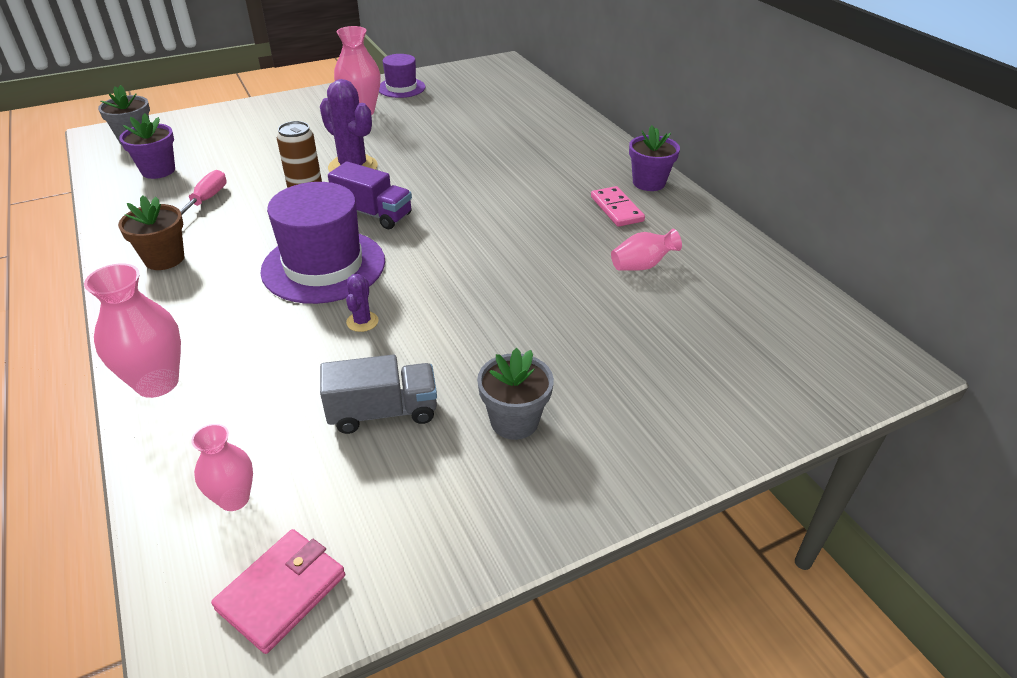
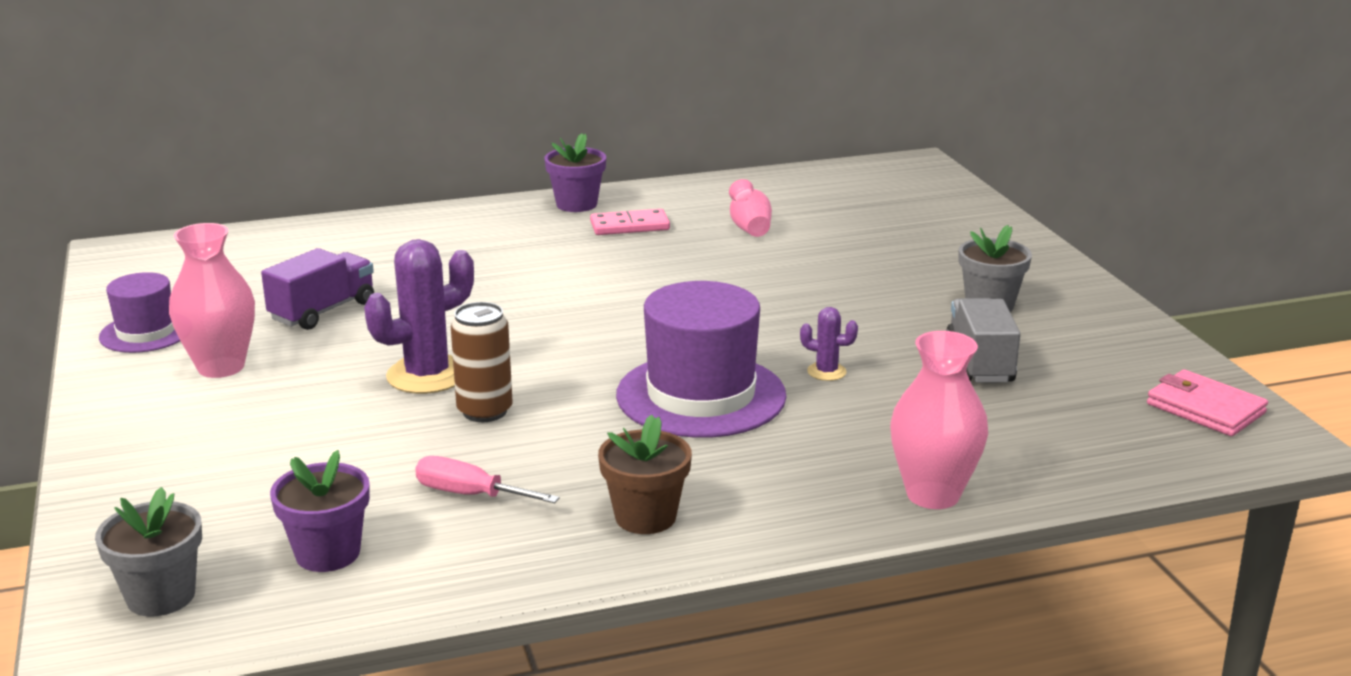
camera: 80 degrees left, 15 degrees down
(234, 499) = (1106, 435): pink vase -> none
(373, 214) = (578, 362): purple truck -> purple truck (323, 311)

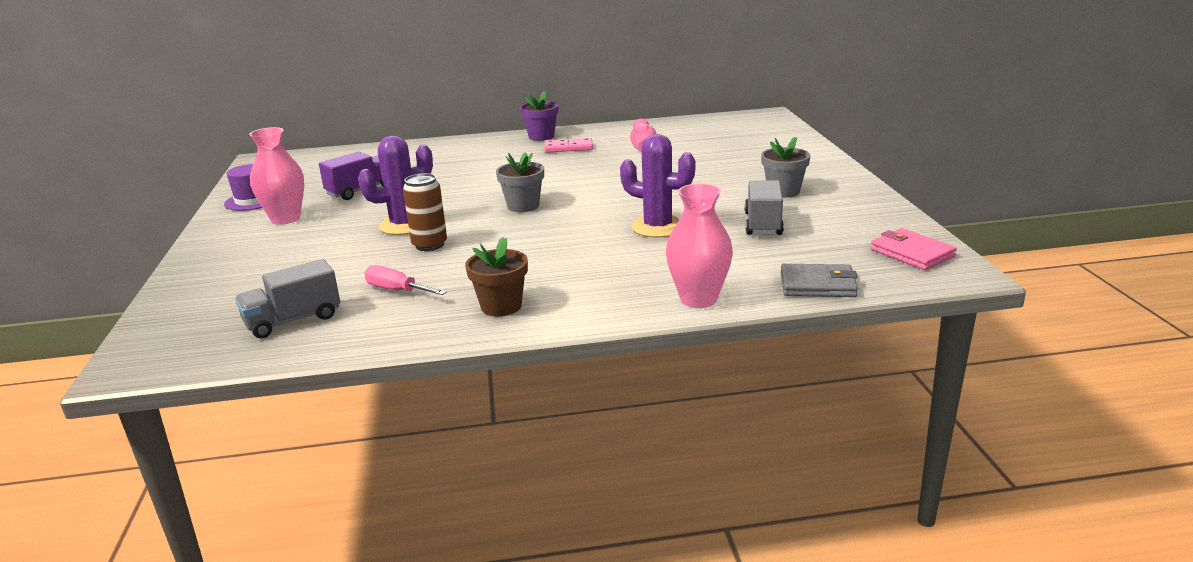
camera: 10 degrees right, 0 degrees up
(161, 596) = (181, 340): grey flower pot -> grey flower pot (523, 206)
(328, 553) = (293, 320): purple flower pot -> grey truck
(701, 395) = (570, 239): purple hat -> none
(826, 372) = (658, 227): purple cactus -> purple cactus, size x2.04
(1092, 465) = (817, 285): none -> grey wallet

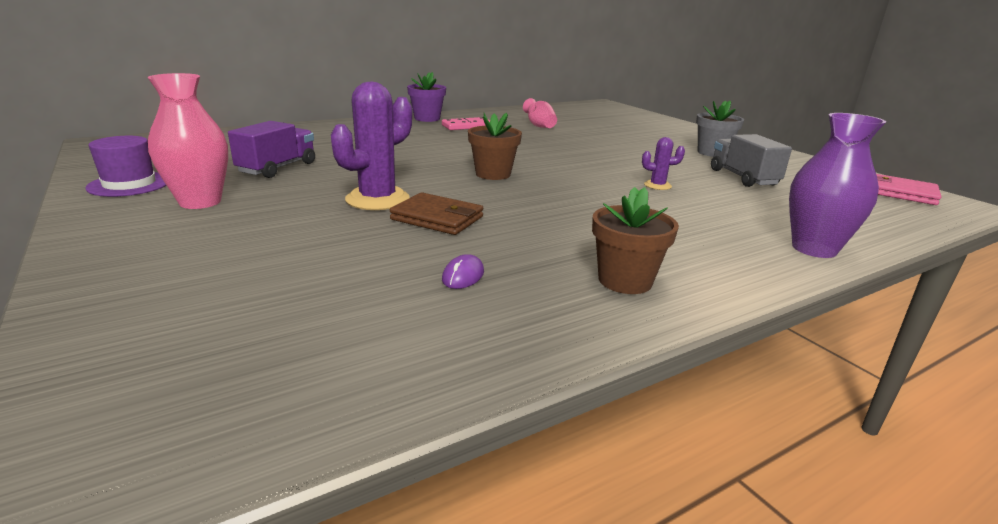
camera: 25 degrees left, 0 degrees up
(293, 320) = (350, 339): grey truck -> none
(397, 290) = (463, 276): pink screwdriver -> purple mouse
(429, 245) = (437, 218): brown can -> brown wallet
(523, 206) = (493, 174): grey flower pot -> brown flower pot
(658, 227) = (657, 185): purple cactus -> purple cactus, size x0.49
(698, 299) = (814, 249): pink vase -> purple vase
(817, 285) = (885, 225): grey wallet -> none

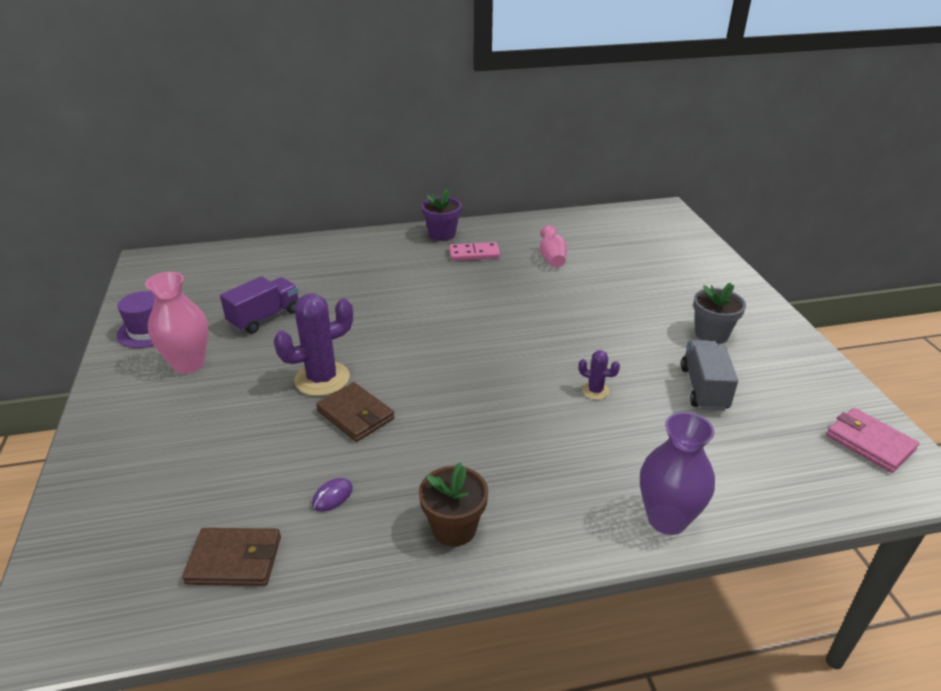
camera: 20 degrees right, 10 degrees up
(376, 345) = (234, 560): none -> brown wallet
(493, 174) = (445, 350): brown flower pot -> none

